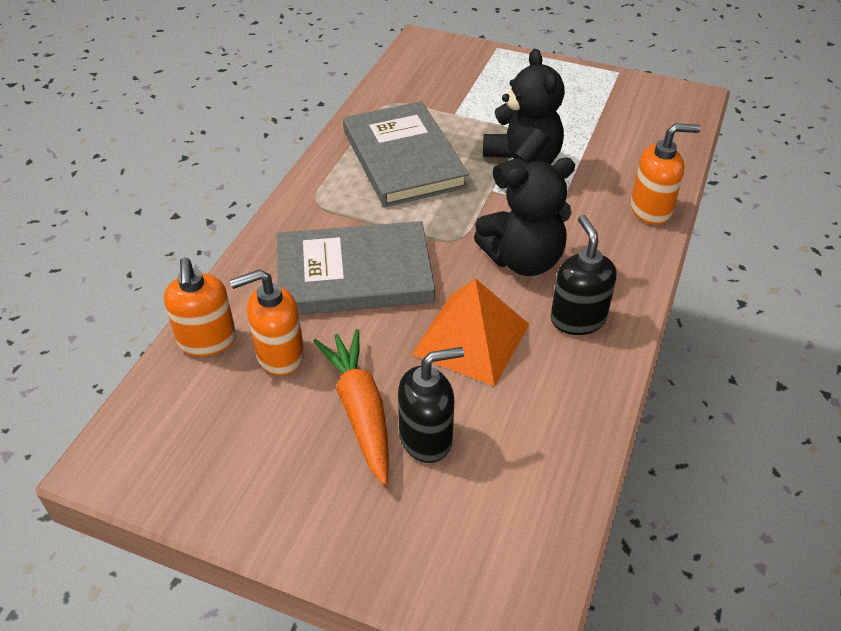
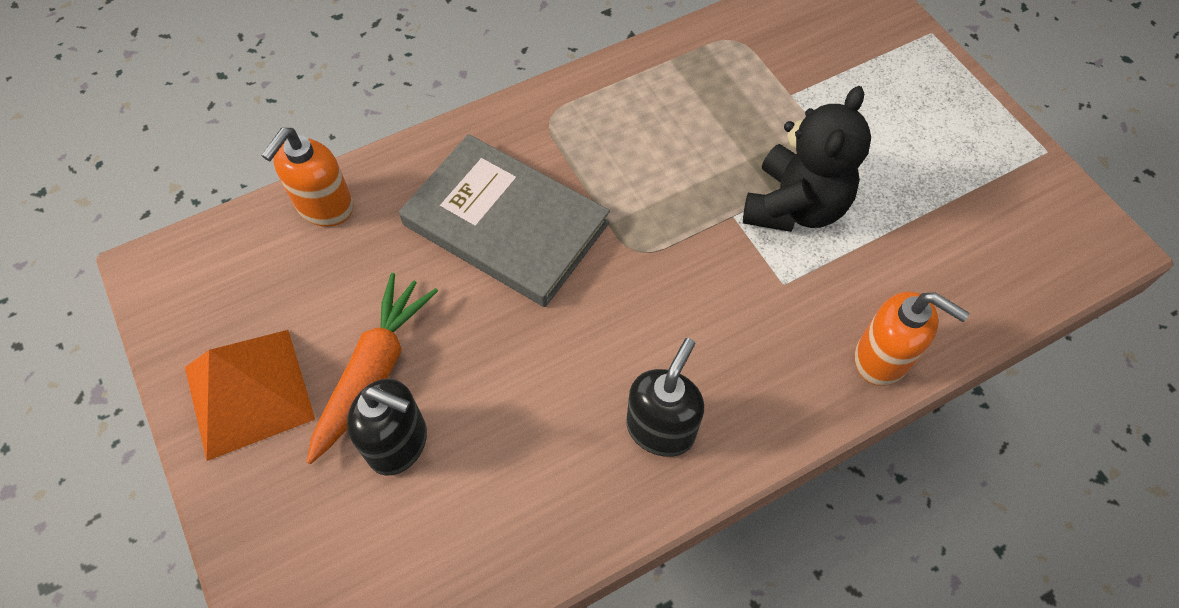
camera: 40 degrees right, 15 degrees up
(279, 355) = (365, 264): orange soap dispenser -> none
(403, 158) = (682, 119): grey book -> none
(471, 339) = (538, 372): orange pyramid -> orange pyramid (249, 392)
(523, 260) = (678, 321): black teddy bear -> none

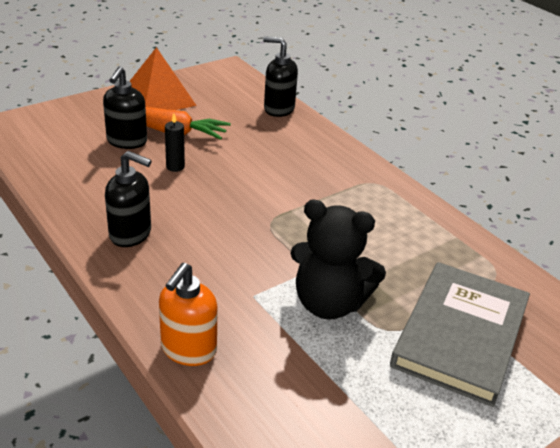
camera: 80 degrees right, 25 degrees down
(325, 207) = (278, 109): orange soap dispenser -> black soap dispenser
(486, 367) = (175, 167): none -> black candle
(506, 223) = (280, 169): grey book -> grey book (460, 335)

